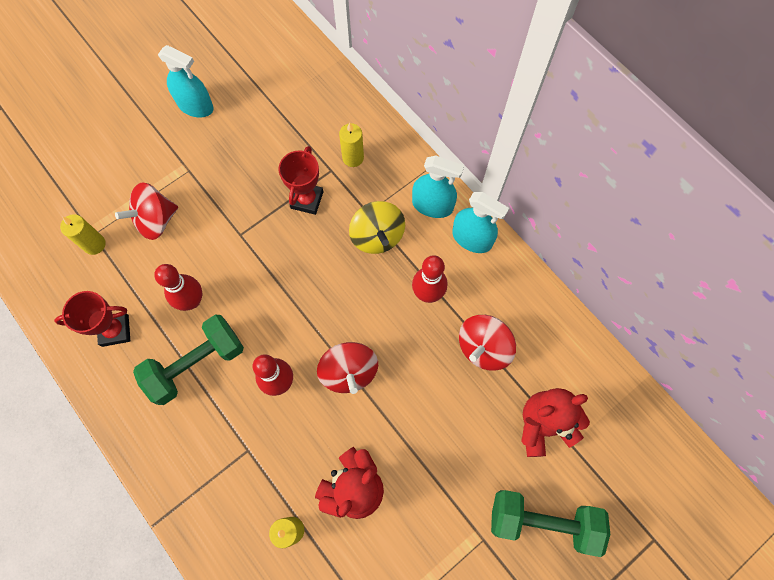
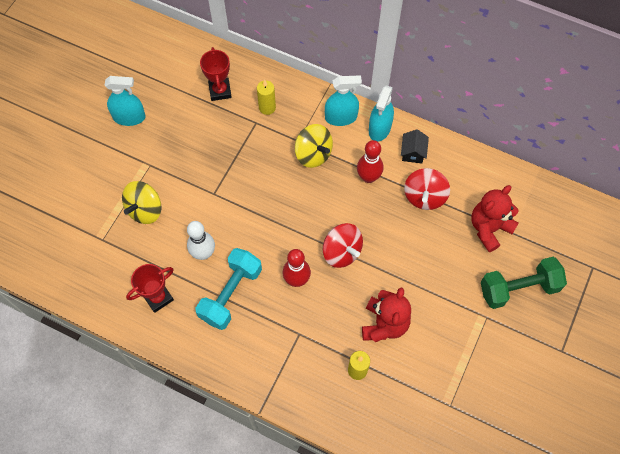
camera: 25 degrees left, 5 degrees down
(94, 244) = (108, 246): yellow candle -> none
(156, 220) = (145, 210): red spinning top -> yellow spinning top
(192, 301) = (203, 253): red bowling pin -> white bowling pin
(196, 364) = (231, 294): green dumbbell -> turquoise dumbbell
(307, 200) = (249, 150): red trophy -> red trophy (220, 91)
(472, 238) = (379, 128): turquoise spray bottle -> turquoise spray bottle turned 105 degrees clockwise
(497, 286) = (413, 152): none -> black house

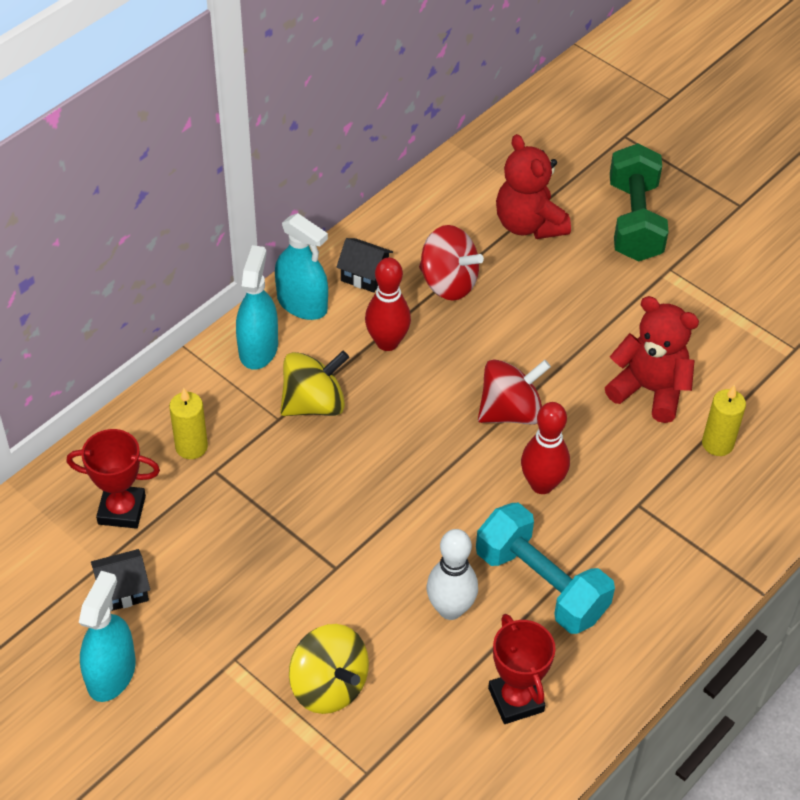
camera: 75 degrees left, 15 degrees down
(175, 107) = (123, 590): none -> black house

